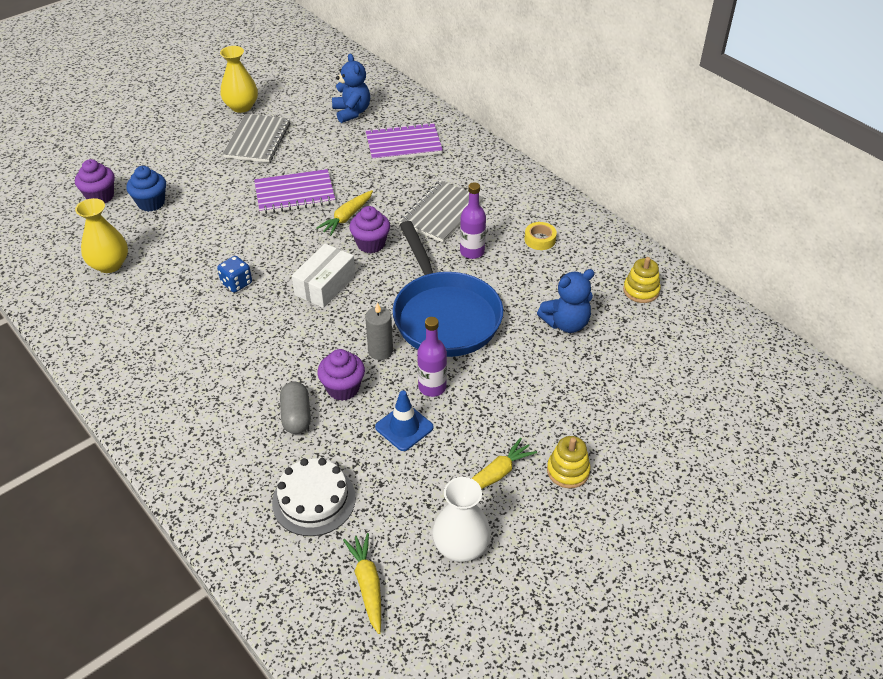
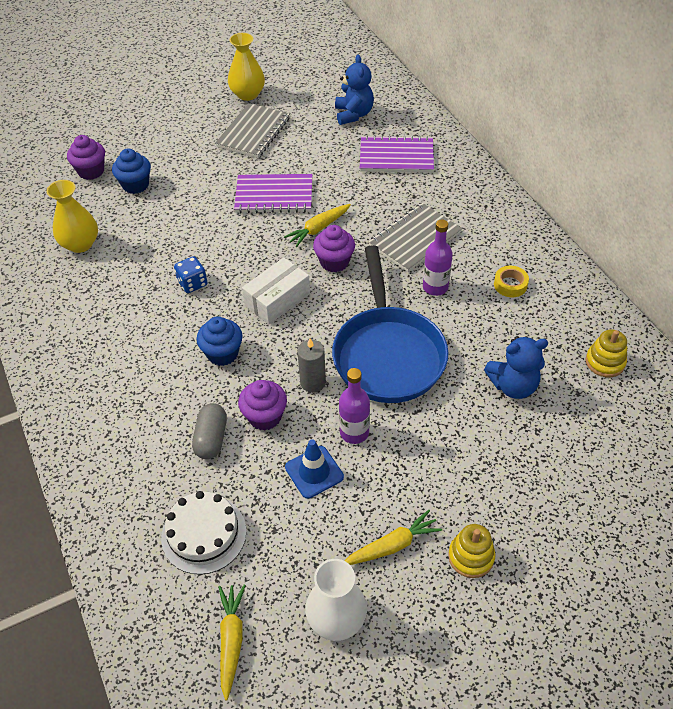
camera: 15 degrees right, 5 degrees up
(285, 340) = (222, 353): none -> blue cupcake

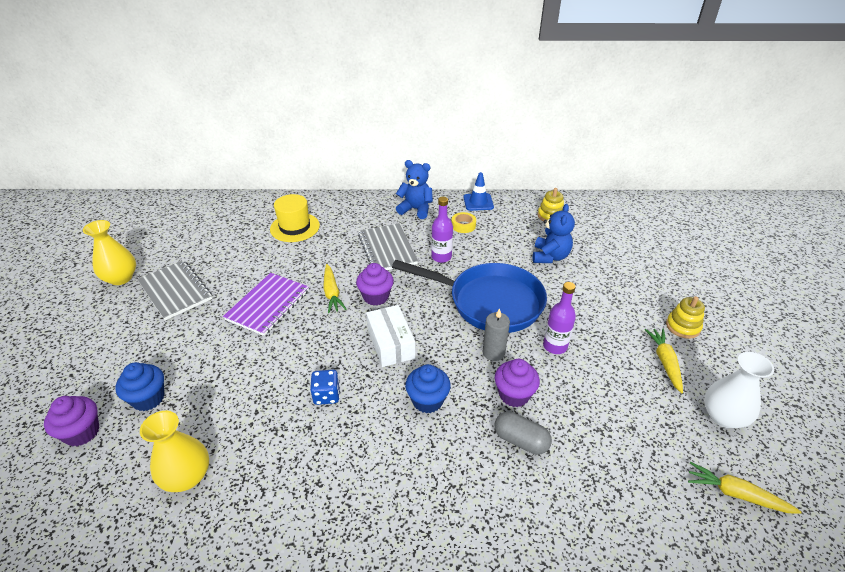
camera: 65 degrees left, 10 degrees down
(204, 534) = (624, 480): white cake -> none
(314, 472) = (583, 383): blue traffic cone -> blue traffic cone (478, 202)
(353, 114) = (224, 230): blue teddy bear -> blue teddy bear (416, 209)
(396, 157) = (295, 227): purple notebook -> yellow hat

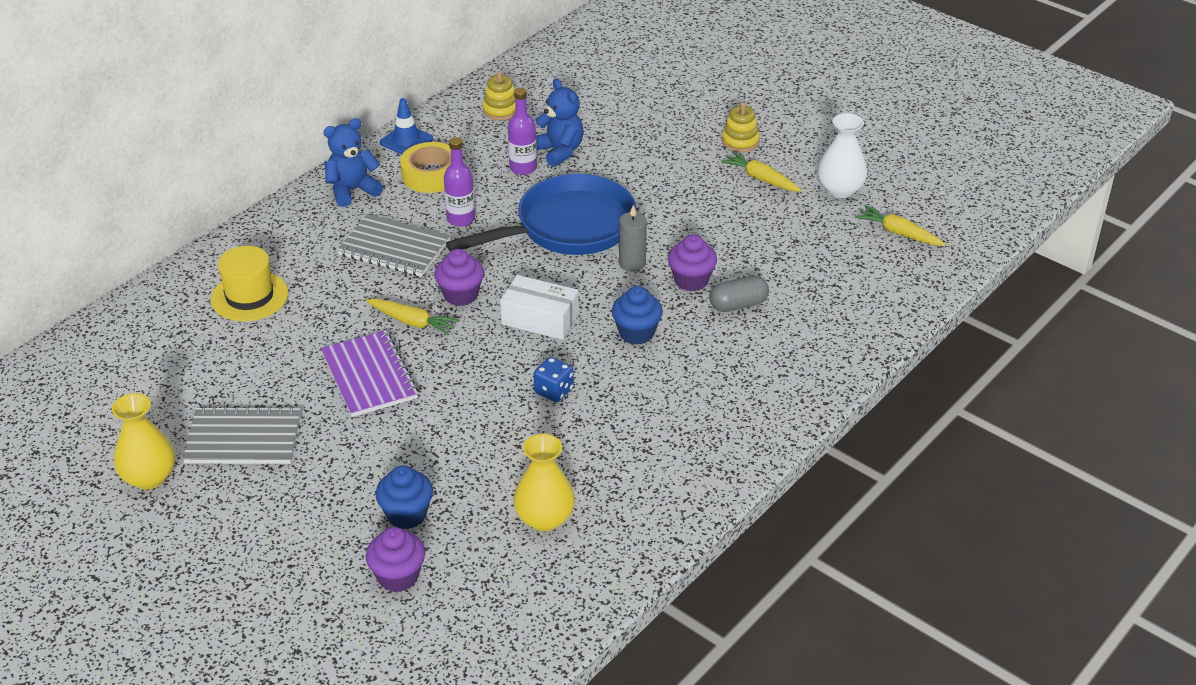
camera: 50 degrees left, 0 degrees up
(463, 225) = (431, 175): yellow tape -> yellow tape, size x1.68
(555, 346) = (670, 224): purple bottle -> purple bottle (523, 168)
(736, 494) = (898, 233): yellow carrot -> yellow carrot turned 60 degrees clockwise

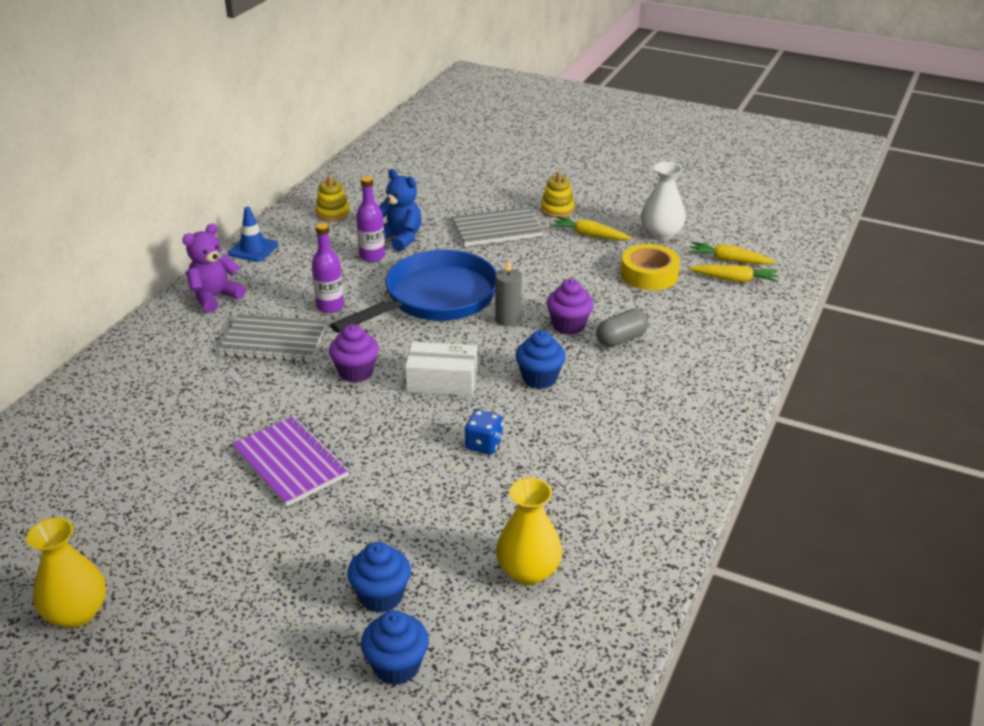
camera: 15 degrees left, 5 degrees down
(243, 439) = (174, 551): grey notebook -> grey notebook (496, 229)
(249, 296) = (139, 408): yellow hat -> none
(352, 190) = (215, 297): blue teddy bear -> purple teddy bear
(398, 576) = (396, 666): purple cupcake -> blue cupcake
(413, 322) = (317, 404): yellow carrot -> yellow carrot (735, 280)
(431, 175) = (287, 273): yellow tape -> yellow tape (649, 274)

